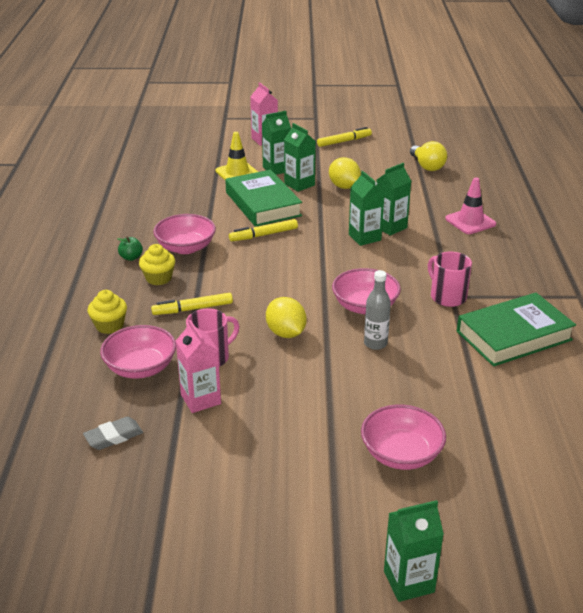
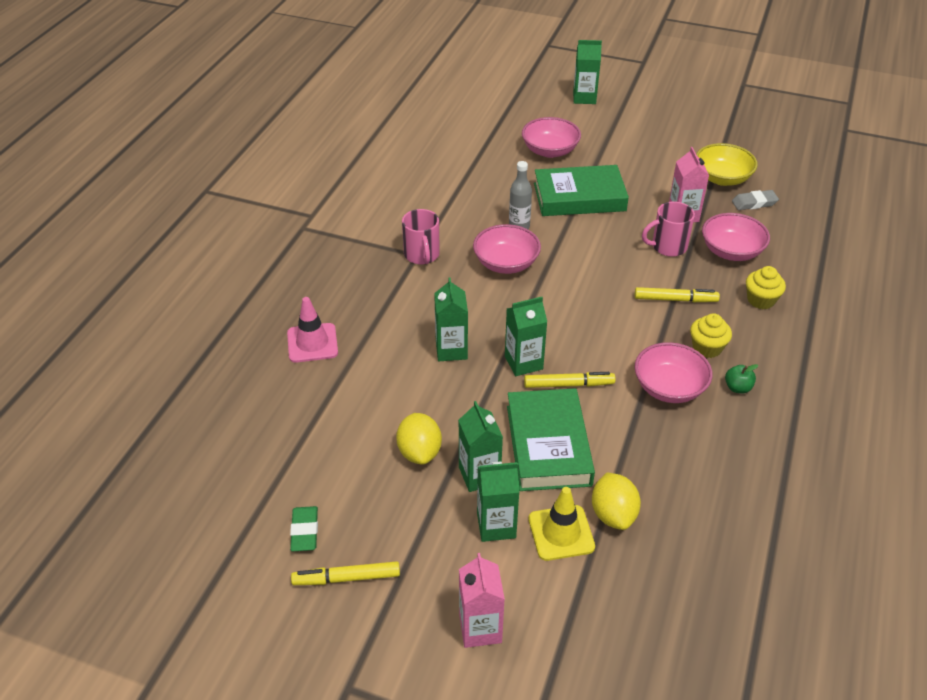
camera: 160 degrees left, 10 degrees up
(157, 466) = (722, 178): none -> yellow bowl
(286, 333) = (593, 254): yellow lemon -> yellow lemon (613, 514)
(381, 150) = (305, 531): none -> green eraser
(390, 227) = (411, 358): green carton -> green carton (523, 363)
(427, 166) = (271, 466): yellow light bulb -> none
(513, 335) = (397, 207): green book -> green book (579, 197)

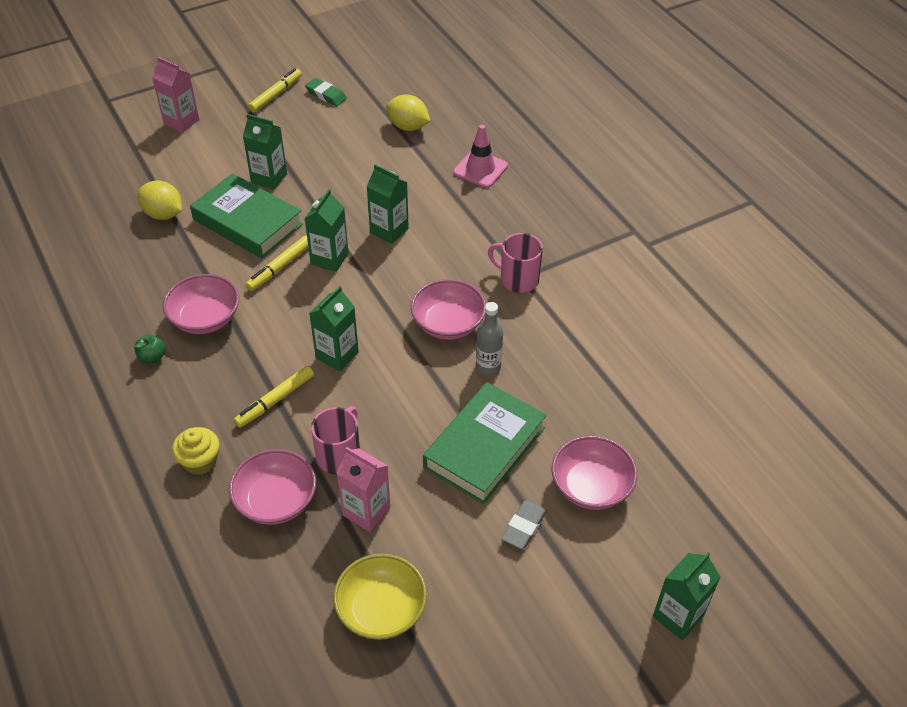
camera: 130 degrees right, 5 degrees up
(419, 452) = (320, 164): yellow lemon -> yellow lemon (408, 127)
(496, 525) = (227, 163): green carton -> green carton (337, 355)
(561, 533) = (185, 185): yellow traffic cone -> none
(707, 348) = (206, 374): yellow cupcake -> none
(754, 203) = (312, 597): grey eraser -> grey eraser (524, 527)

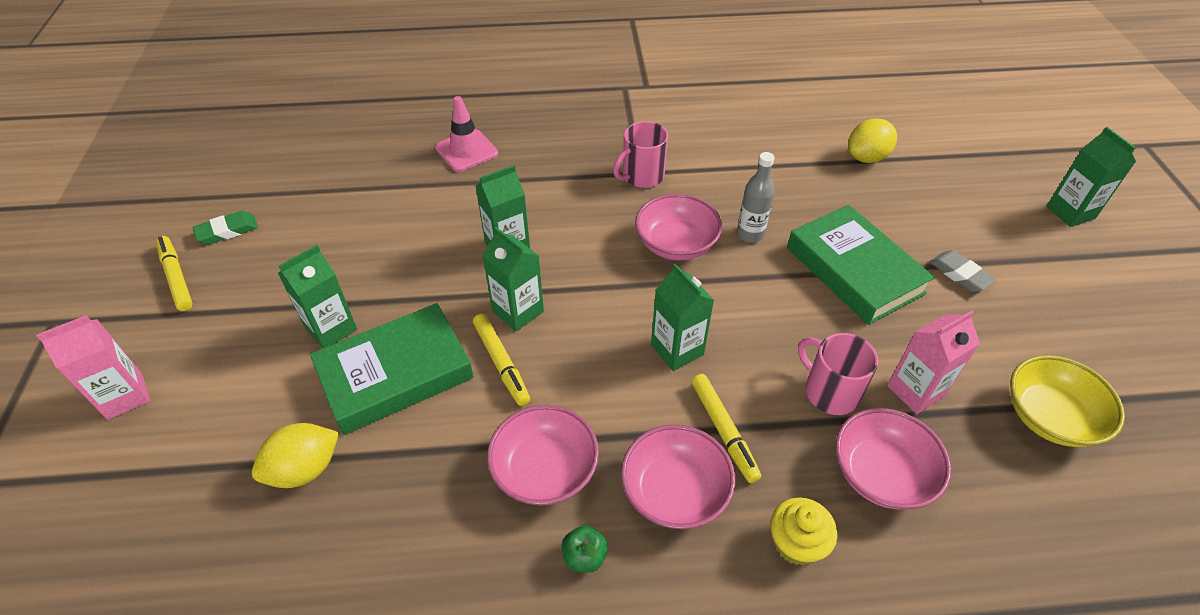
camera: 65 degrees left, 0 degrees up
(408, 127) = (352, 181): yellow lemon -> yellow lemon (866, 157)
(591, 486) = (921, 215): pink bowl -> pink bowl (675, 491)

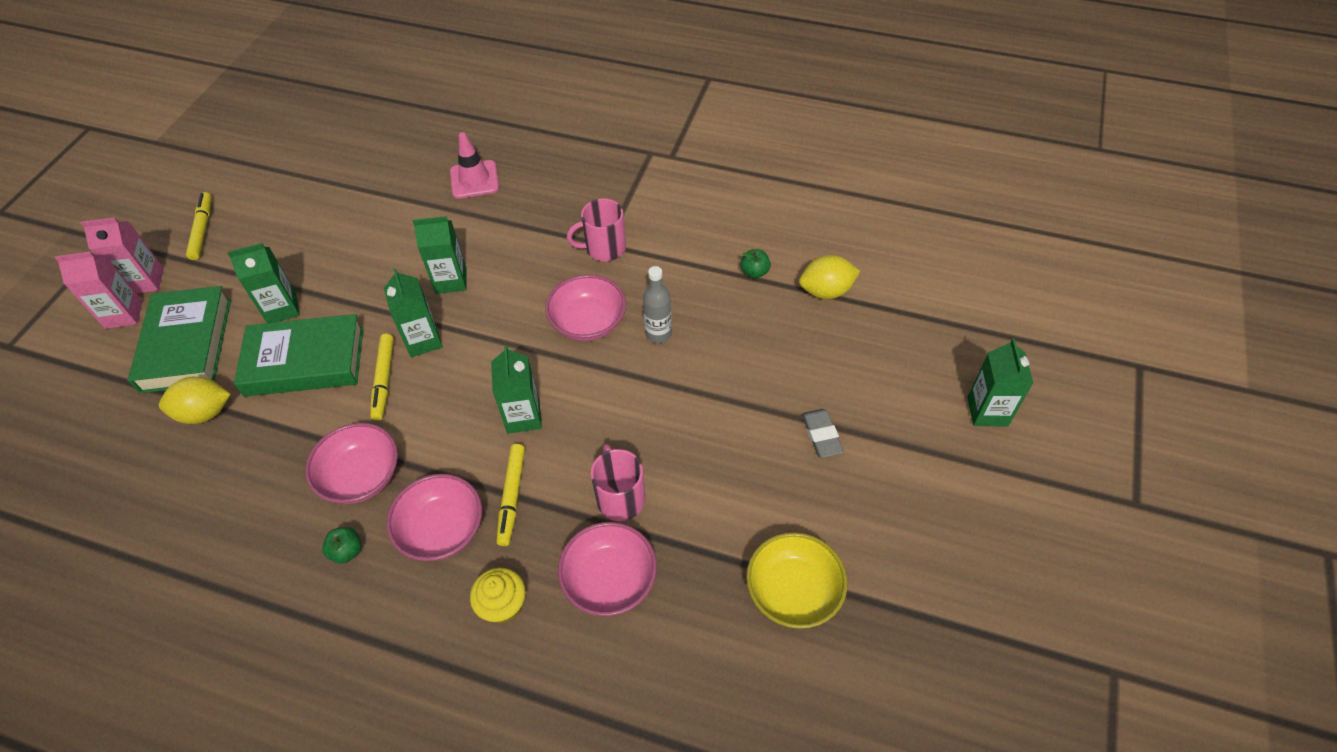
camera: 25 degrees right, 5 degrees up
(227, 231) = (256, 201): green eraser -> none
(794, 159) = (754, 272): none -> green apple
(854, 270) = (725, 398): green book -> green book (186, 345)
(915, 391) = (693, 524): pink carton -> pink carton (145, 281)

